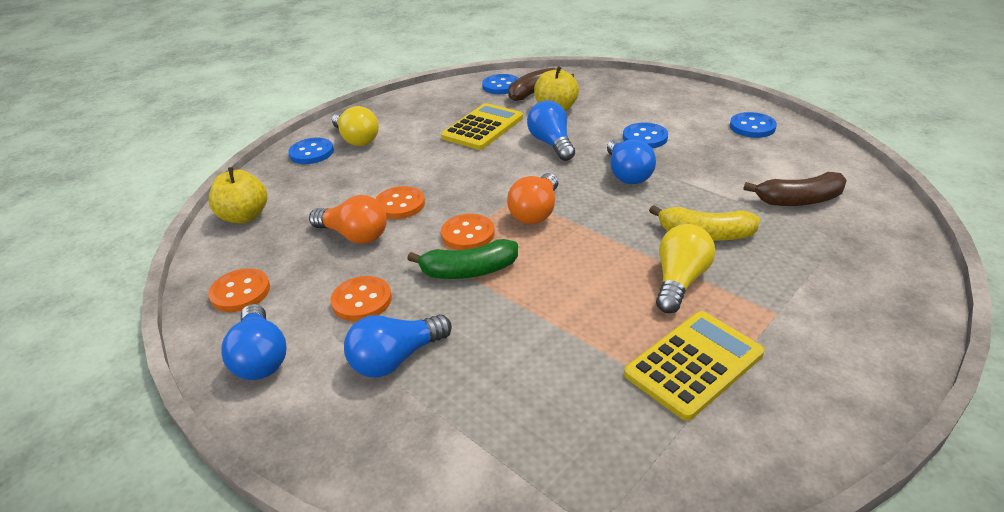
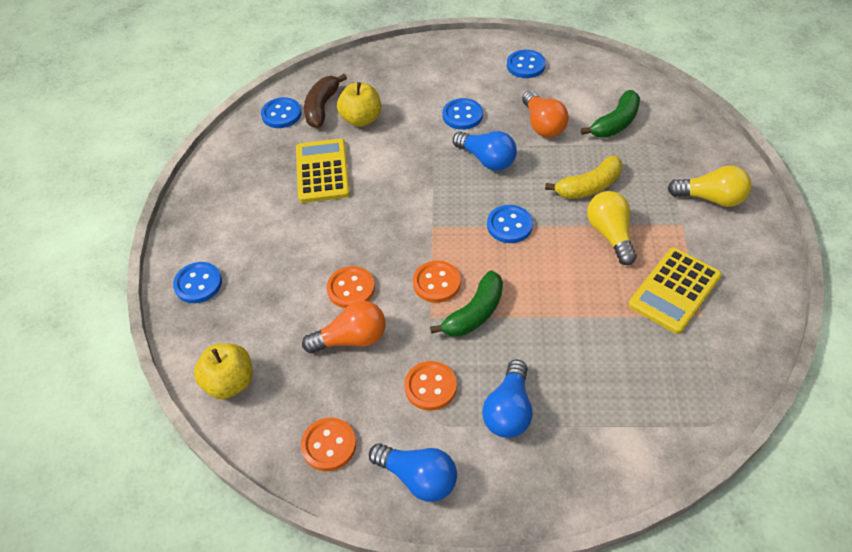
camera: 40 degrees left, 15 degrees up
(356, 139) = (221, 245): yellow light bulb -> yellow light bulb (711, 198)
(536, 212) = (461, 233): orange light bulb -> orange light bulb (543, 124)
(551, 144) = (399, 159): blue light bulb -> none
(585, 226) = (509, 225): none -> blue button
(694, 364) = (674, 290): yellow calculator -> yellow calculator turned 150 degrees counterclockwise
(799, 200) = (615, 123): brown banana -> green banana

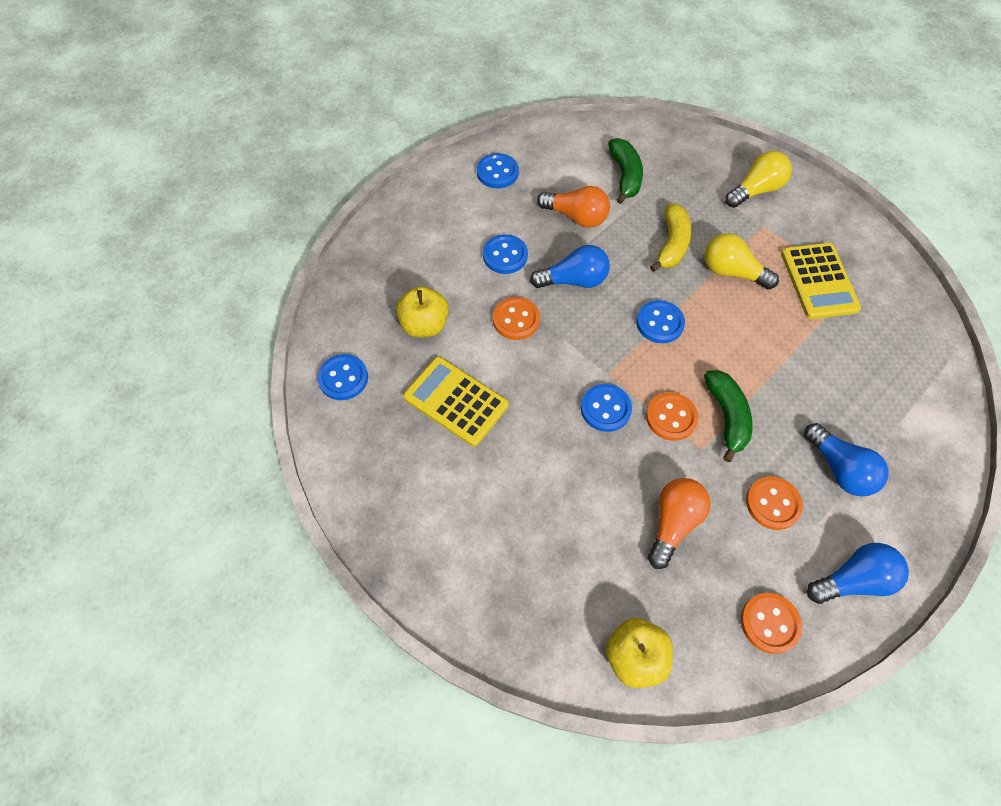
camera: 50 degrees left, 10 degrees up
(198, 284) = (489, 602): blue button -> blue button (605, 408)
(322, 107) = (373, 341): brown banana -> none
(351, 288) = (617, 483): orange button -> orange button (516, 320)

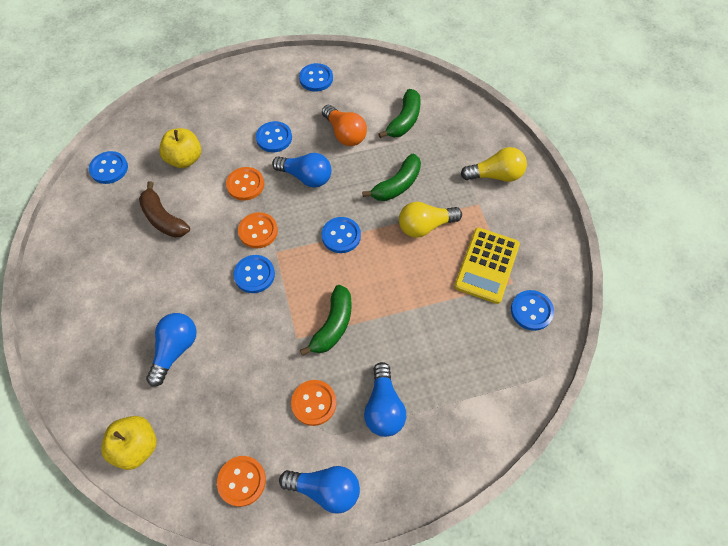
camera: 30 degrees right, 0 degrees up
(456, 401) = (163, 218): yellow calculator -> brown banana
(589, 532) = (175, 350): none -> blue light bulb
(671, 244) = (397, 185): yellow banana -> green banana
(671, 417) = (293, 304): orange button -> orange button (258, 231)
(673, 523) = (234, 376): orange light bulb -> none
(732, 272) = (425, 226): yellow light bulb -> yellow light bulb turned 75 degrees counterclockwise
(891, 303) = (531, 311): none -> blue button

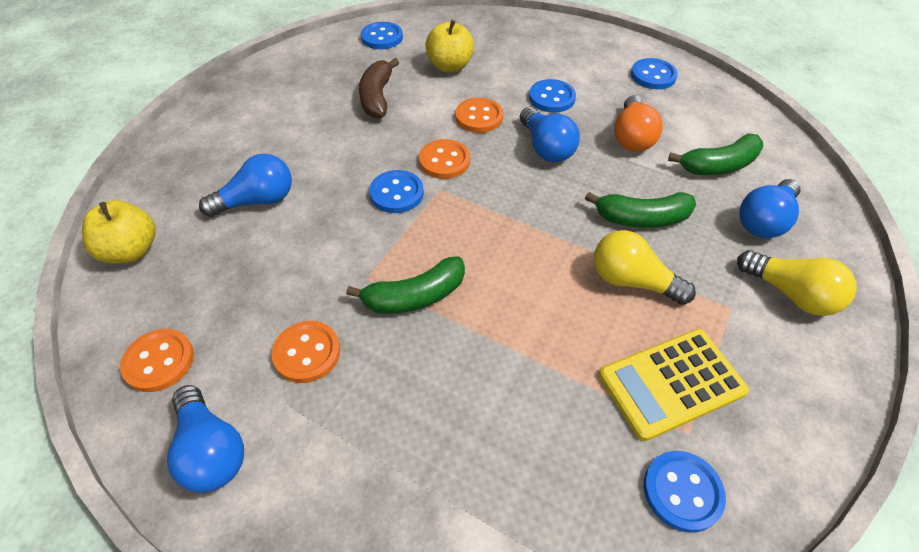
camera: 45 degrees right, 10 degrees down
(341, 236) = (522, 222): blue button -> none
(383, 407) = (368, 426): blue light bulb -> blue light bulb (764, 220)

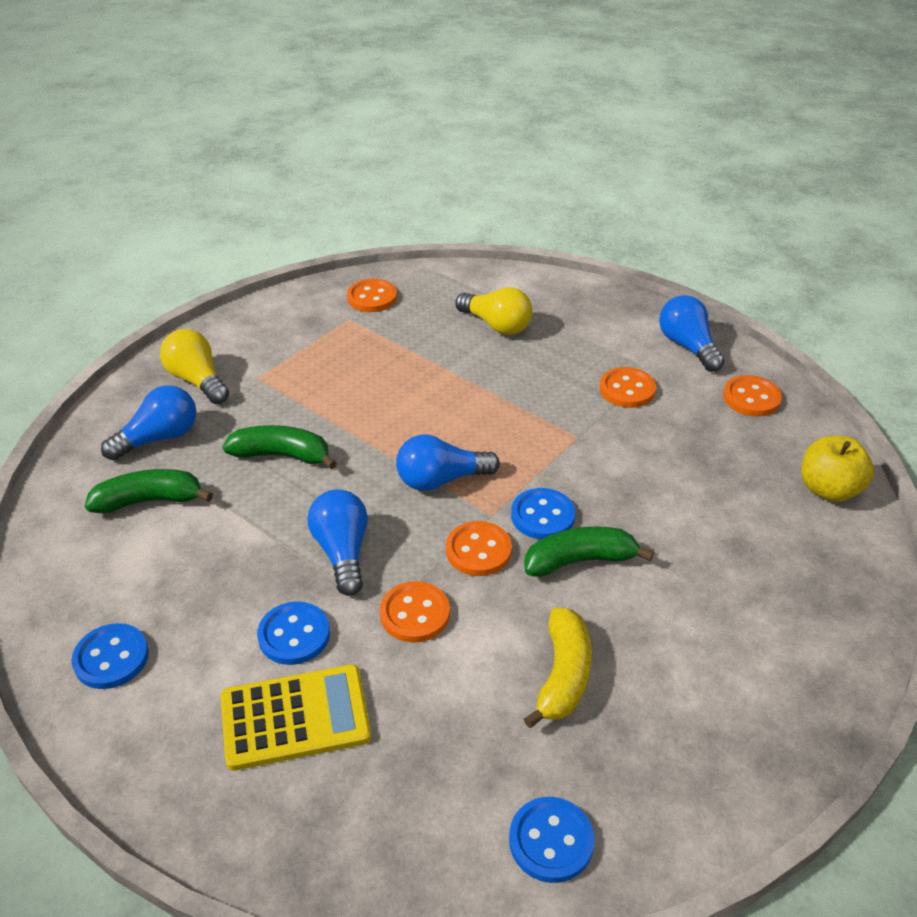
camera: 170 degrees left, 10 degrees down
(257, 201) = (708, 527): blue light bulb -> blue light bulb (441, 480)
(377, 97) = (563, 675): brown banana -> yellow banana
(415, 296) = (532, 417): green banana -> green banana (579, 561)
(450, 66) = (433, 732): yellow apple -> none
(632, 137) = (223, 553): orange light bulb -> none
(632, 281) = (329, 405): yellow light bulb -> yellow light bulb (496, 325)
(671, 383) = (342, 342): yellow calculator -> yellow calculator (295, 718)
(682, 491) = (372, 297): blue button -> orange button

